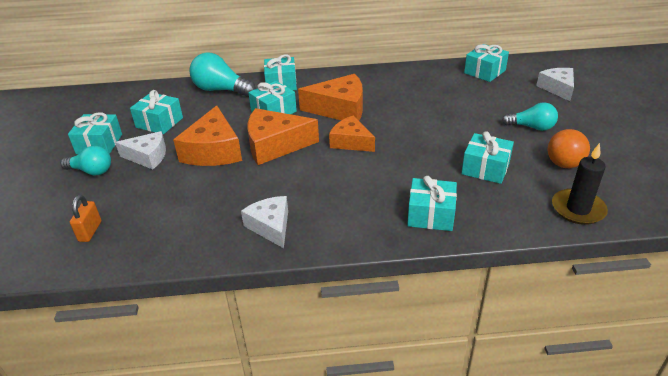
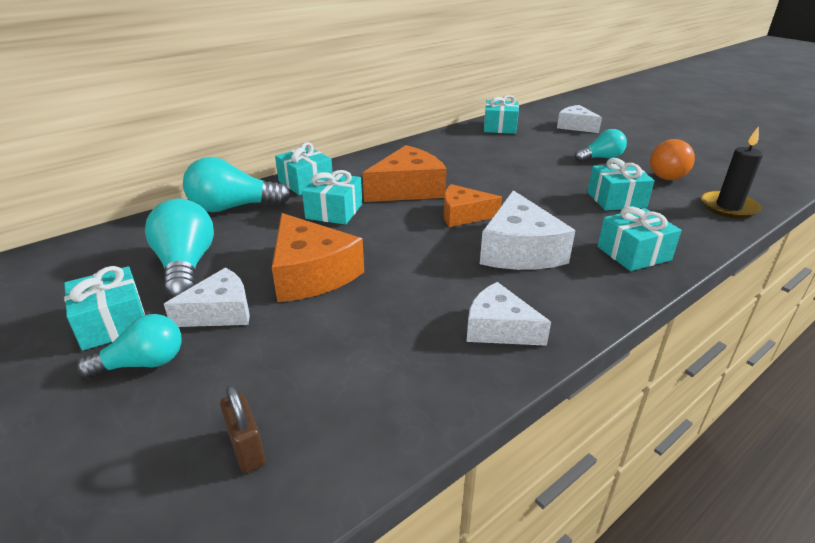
camera: 35 degrees left, 5 degrees down
(90, 231) = (247, 449): orange padlock -> brown padlock
(159, 122) = (186, 266): turquoise gift -> turquoise light bulb
(275, 145) = (383, 243): orange cheese -> none
(353, 181) = (519, 250): none -> white cheese

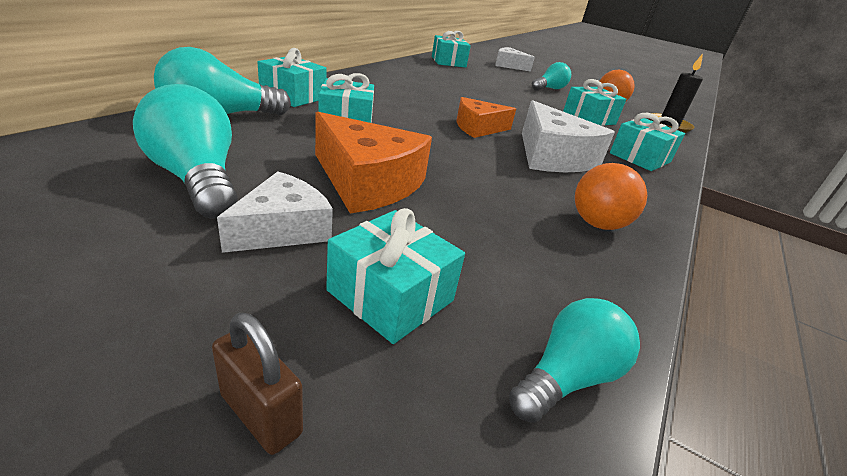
camera: 25 degrees left, 0 degrees up
(112, 323) = (121, 255): turquoise gift -> turquoise gift (391, 295)
(143, 363) = (209, 305): turquoise light bulb -> turquoise light bulb (567, 377)
(247, 449) = (446, 398): brown padlock -> brown padlock (261, 414)
(408, 189) = (407, 105): orange cheese -> none
(499, 328) = (597, 224): white cheese -> orange ball

